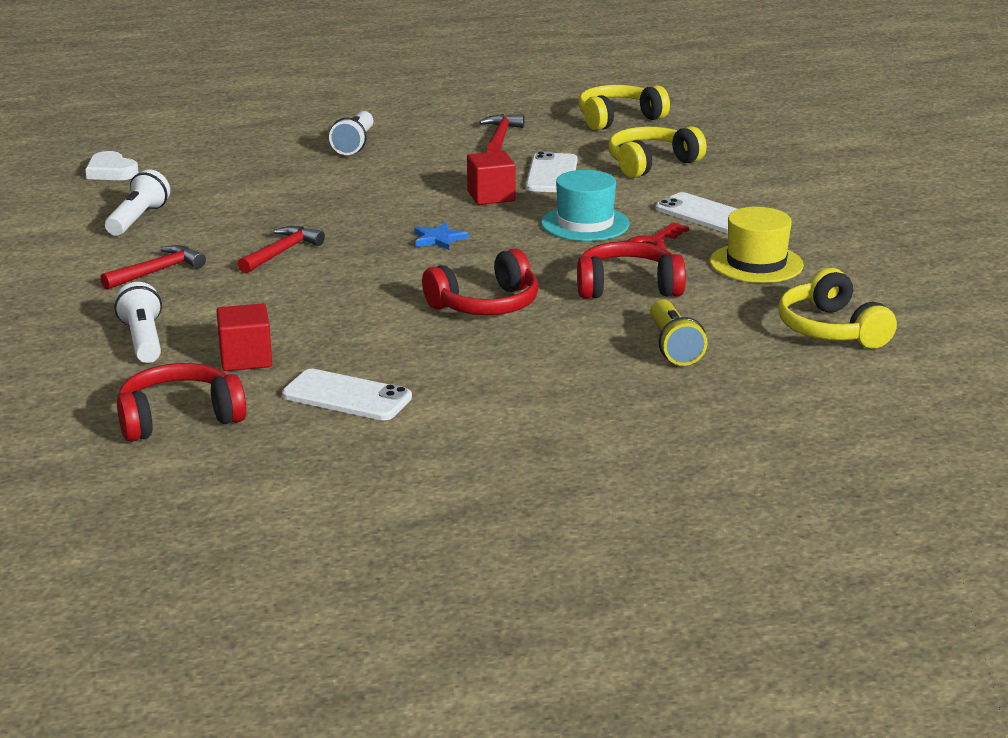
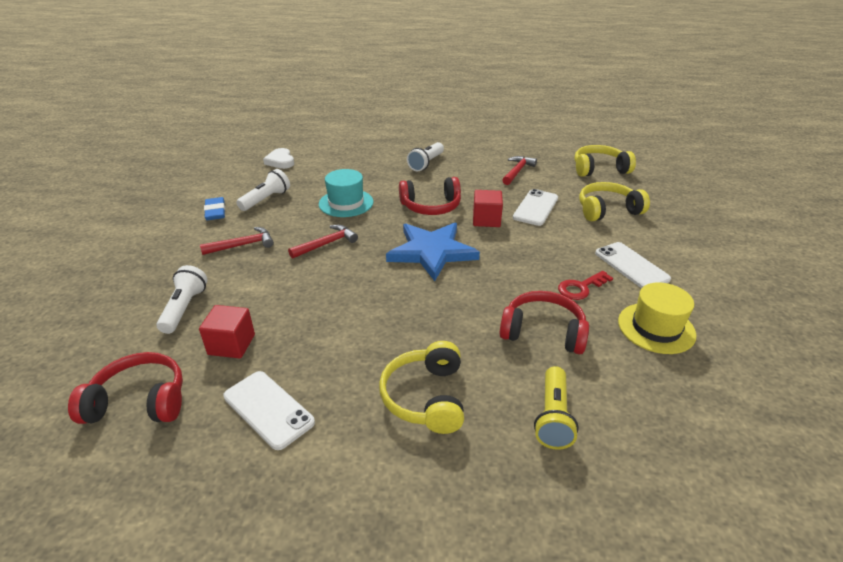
camera: 20 degrees right, 10 degrees up
(71, 243) = (215, 212): none -> blue eraser
(438, 239) = (432, 252): blue star -> blue star, size x2.35
(486, 305) = (428, 326): red headphones -> red headphones (431, 206)
(585, 223) = (538, 257): turquoise hat -> turquoise hat (346, 203)
(831, 329) = (703, 431): yellow headphones -> yellow headphones (426, 397)

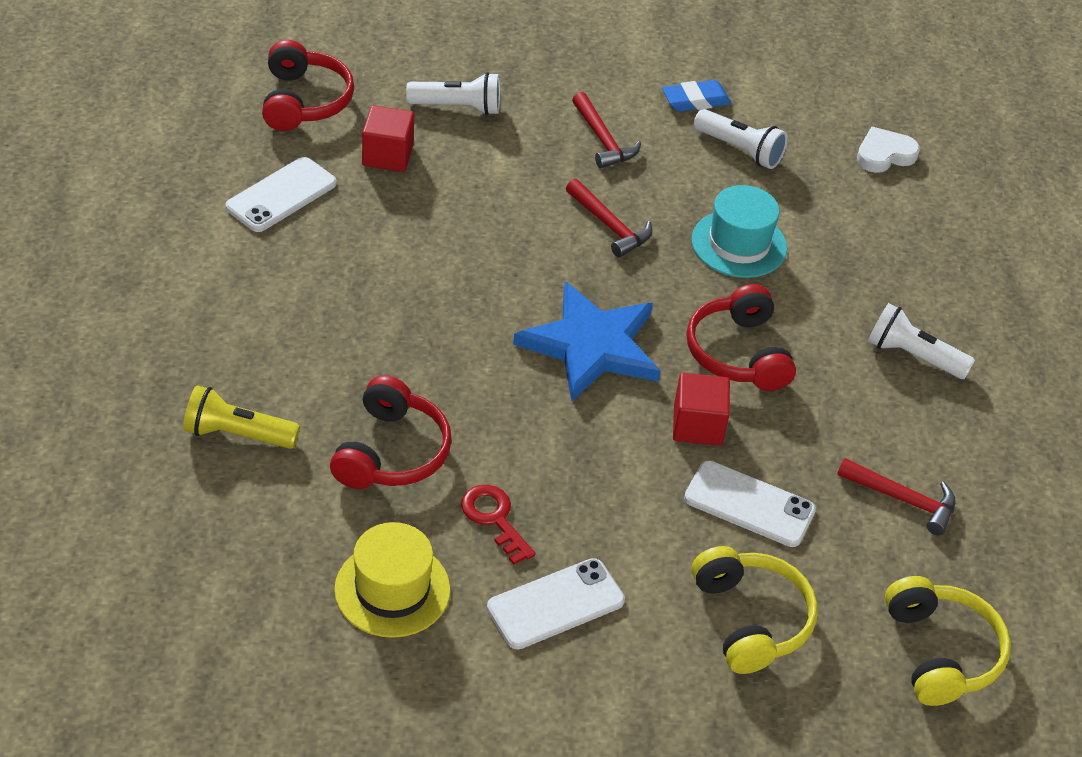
camera: 85 degrees right, 10 degrees up
(426, 397) = (283, 322): yellow headphones -> none

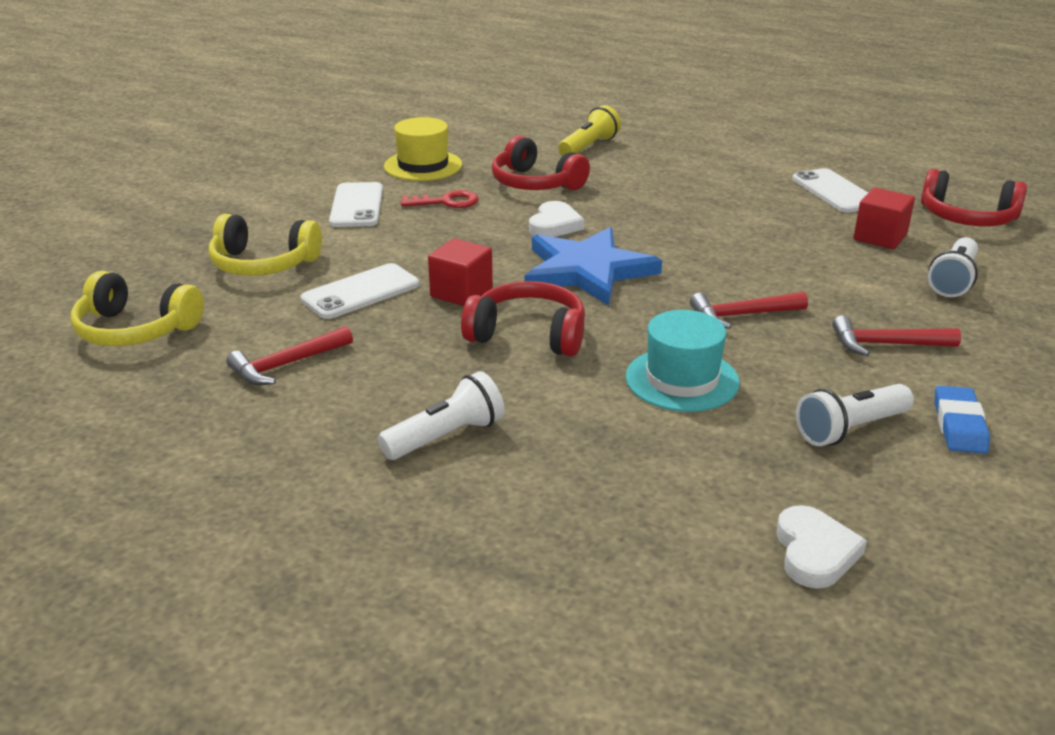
camera: 120 degrees right, 15 degrees down
(500, 400) = (554, 225): none -> white heart

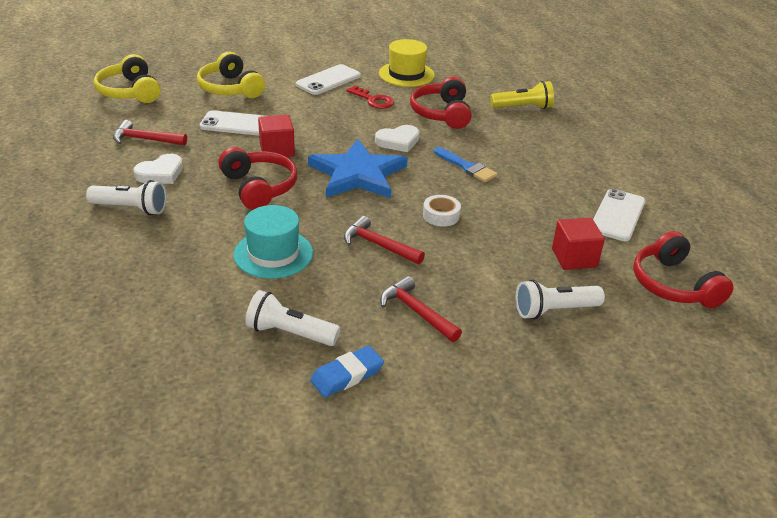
camera: 45 degrees right, 5 degrees up
(657, 215) = (466, 167): none -> blue brush
(729, 263) = (441, 215): none -> white tape
(814, 552) = (143, 364): white heart -> white heart (161, 173)

